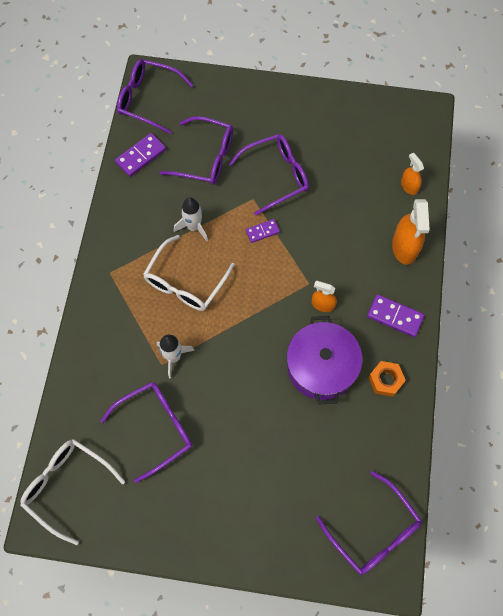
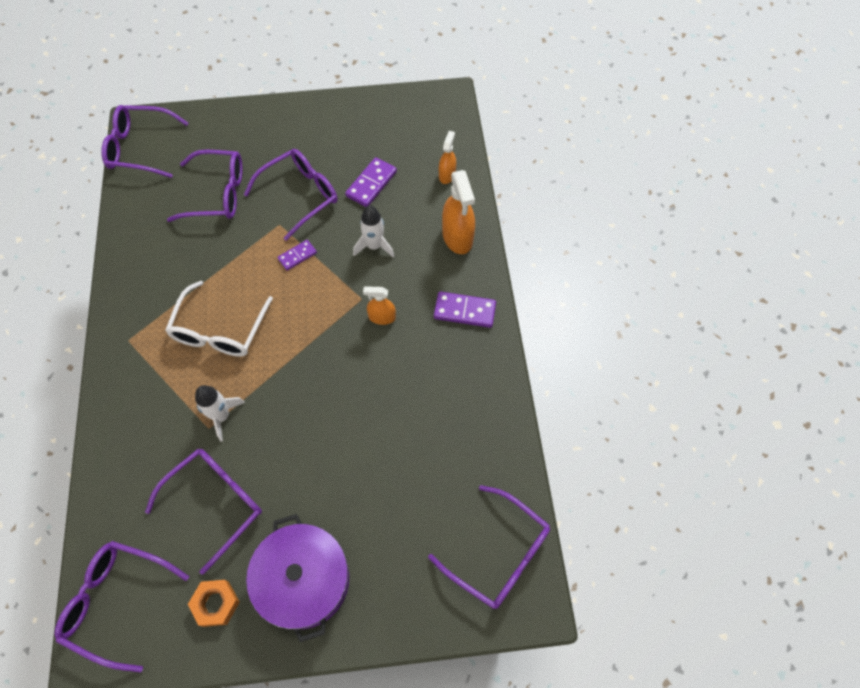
camera: 15 degrees left, 5 degrees down
(67, 486) = (117, 602): white glasses -> purple glasses
(141, 156) = (142, 207): purple domino -> purple domino (371, 184)
(193, 227) = (218, 269): white rocket -> white rocket (374, 246)
(321, 366) = (395, 384): purple pot -> purple pot (303, 580)
(385, 380) = (471, 381): orange nut -> orange nut (216, 603)
(409, 186) = (447, 175): orange spray bottle -> orange spray bottle turned 60 degrees clockwise

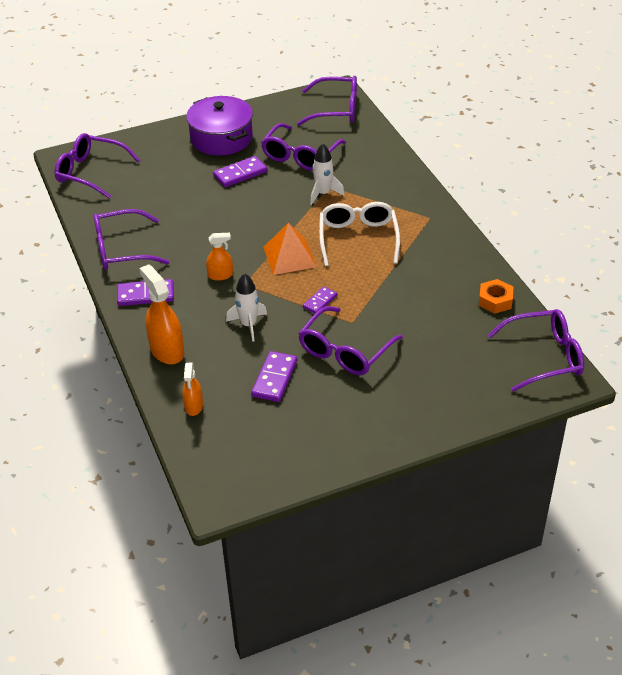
camera: 165 degrees right, 20 degrees down
(216, 603) = (273, 120): orange nut -> orange nut (495, 301)
(218, 194) = (430, 334): purple glasses -> purple glasses (121, 250)
(302, 324) = (289, 256): none -> orange pyramid
(305, 488) = (240, 174): none -> purple domino

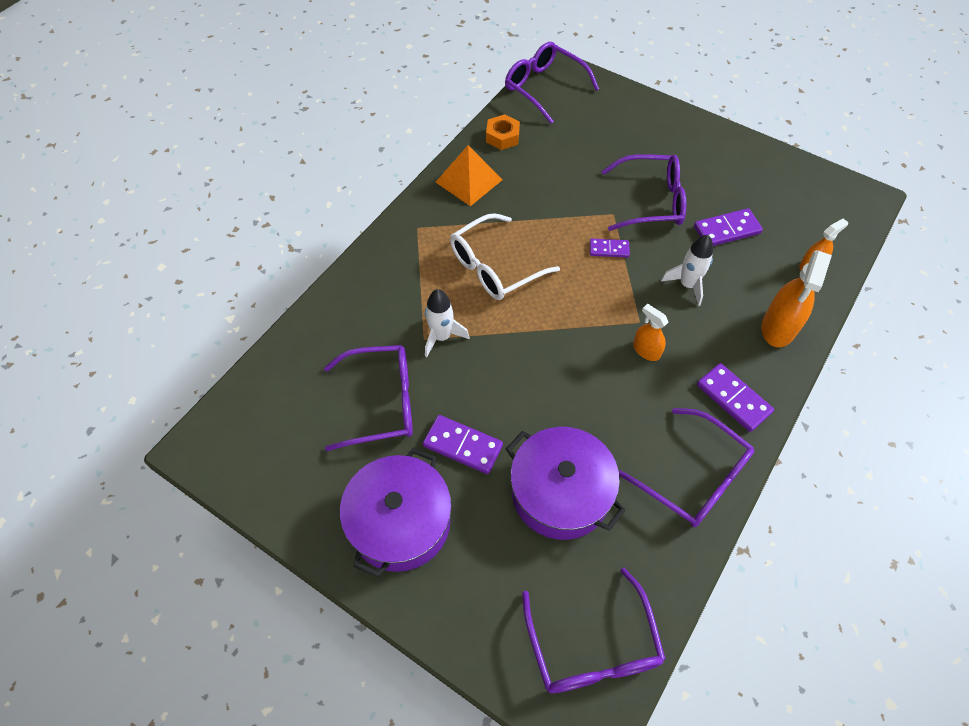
camera: 125 degrees left, 15 degrees up
(173, 196) = (560, 492): none -> purple pot
(289, 256) = (568, 308): orange pyramid -> orange pyramid (468, 181)
(336, 109) = (250, 421): purple glasses -> none

